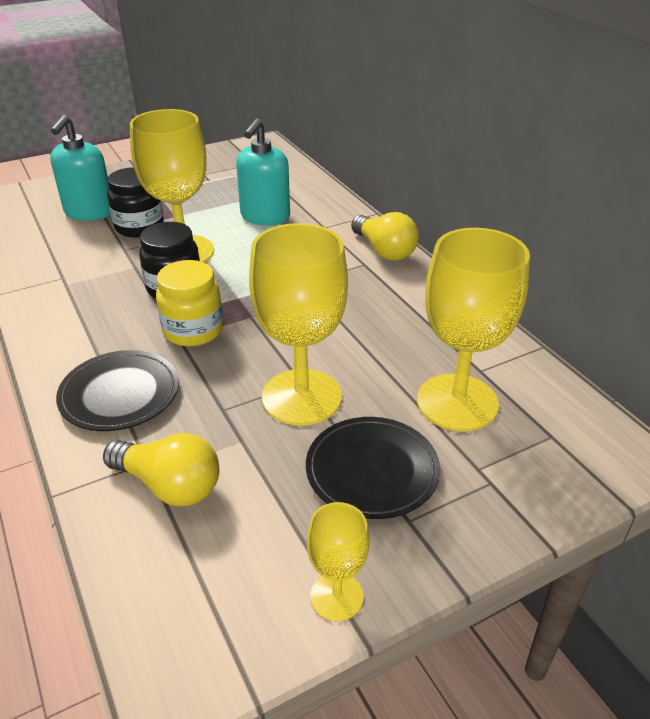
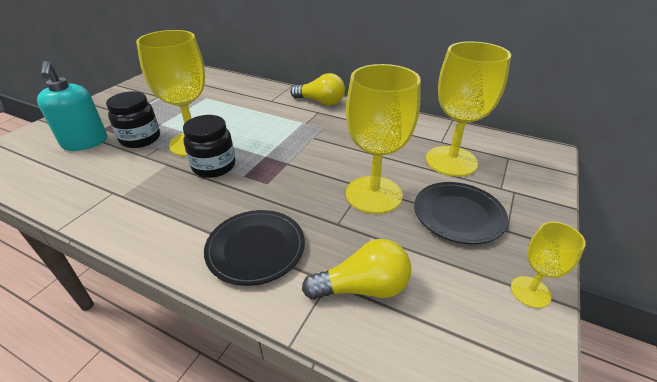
camera: 35 degrees left, 0 degrees up
(193, 330) = (259, 186): yellow jar -> none
(265, 217) = (226, 106): turquoise soap dispenser -> none

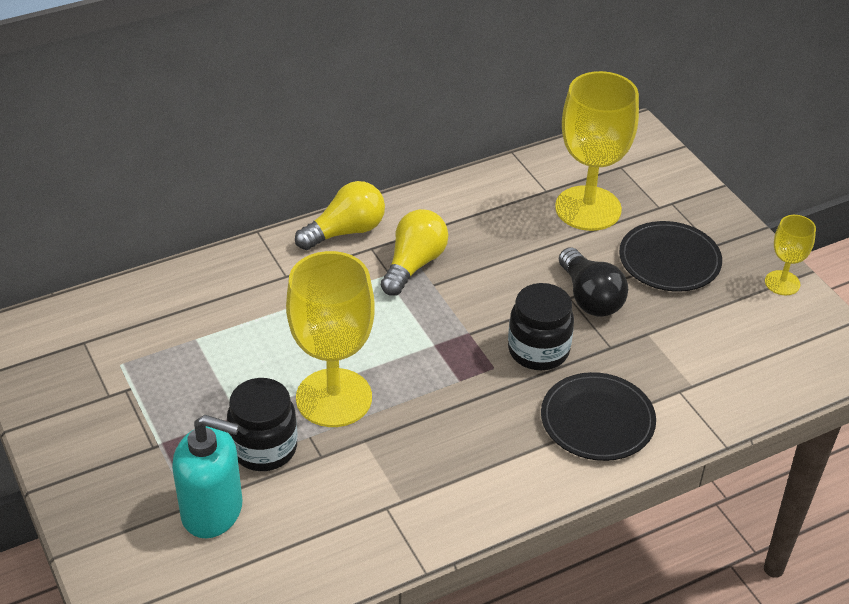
camera: 55 degrees left, 5 degrees up
(214, 166) = (414, 398): black jar -> black jar (538, 350)
(362, 288) = (703, 374): yellow light bulb -> yellow light bulb (414, 264)
(373, 194) = (590, 297): yellow goblet -> black light bulb

